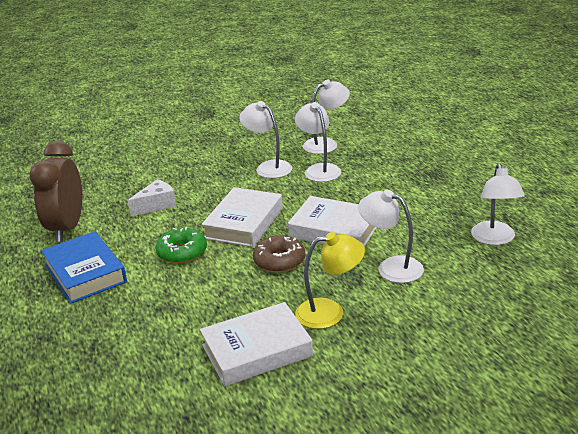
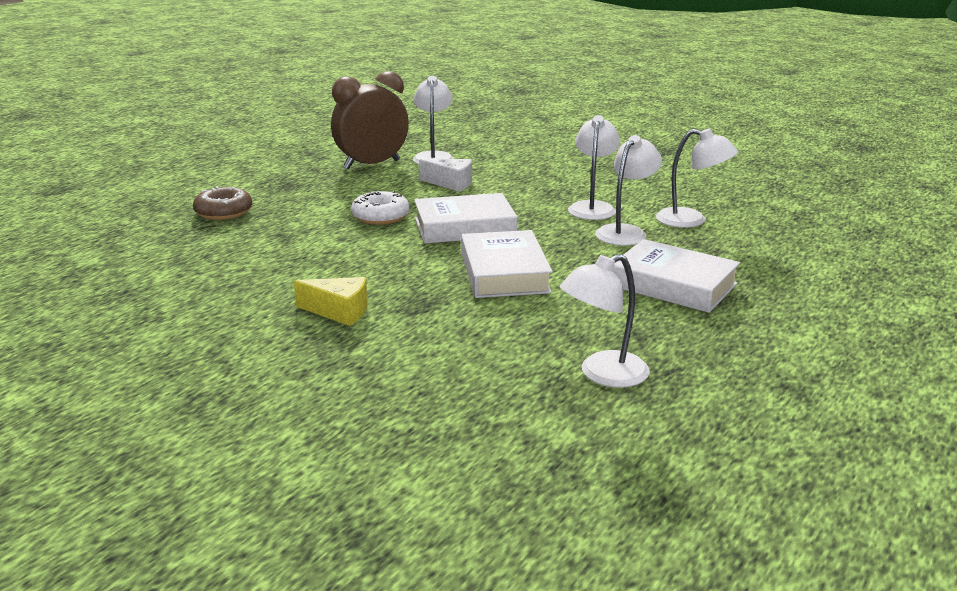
camera: 55 degrees right, 5 degrees down
(85, 273) = (309, 192): blue book -> none
(182, 252) = (380, 217): green donut -> white donut
(257, 351) = (244, 294): white book -> white book (673, 285)
(279, 261) = (411, 262): brown donut -> brown donut (223, 212)
(330, 312) = (339, 311): yellow lamp -> yellow cheese
(391, 267) = (461, 323): white lamp -> white lamp (433, 157)

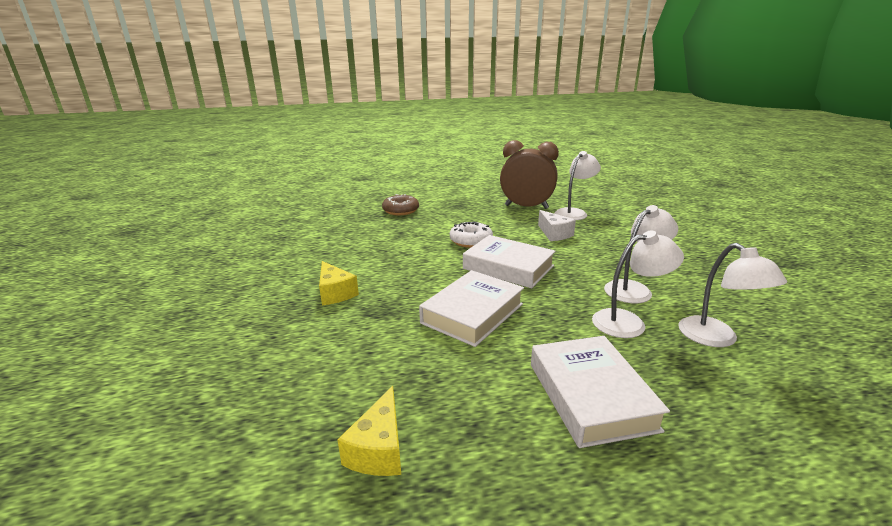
camera: 45 degrees right, 0 degrees up
(603, 374) = (379, 449): white lamp -> yellow cheese

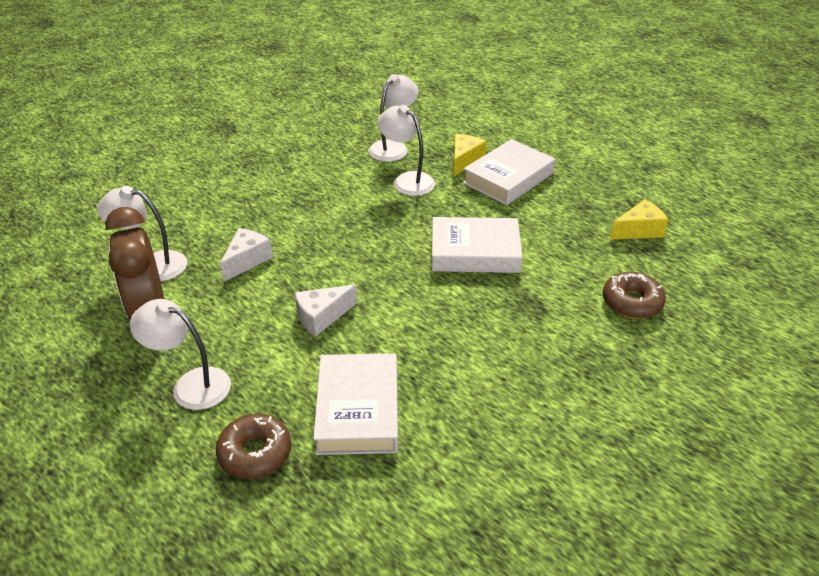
camera: 125 degrees left, 15 degrees up
(306, 363) = (632, 302): none -> brown donut
(335, 293) = (539, 354): yellow cheese -> yellow cheese (464, 161)
(471, 241) = (322, 316): white donut -> white cheese
(508, 267) = (369, 263): white book -> white book (358, 410)
(634, 289) = (347, 187): white lamp -> white lamp (191, 385)

